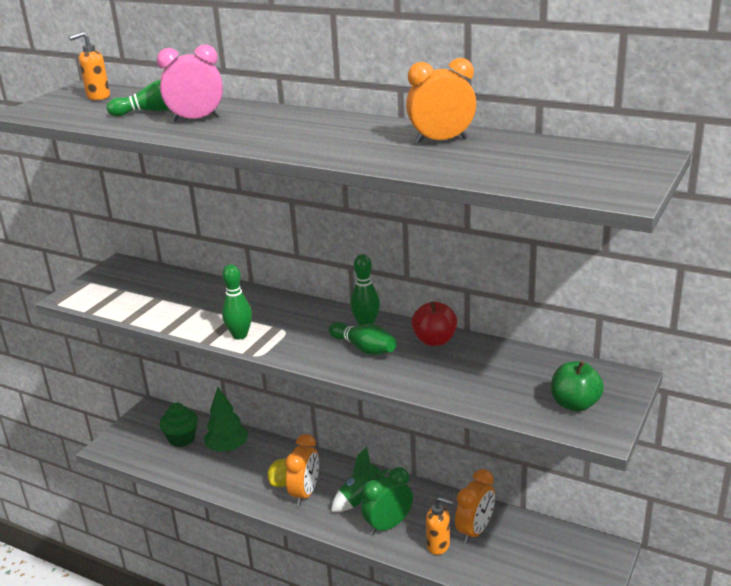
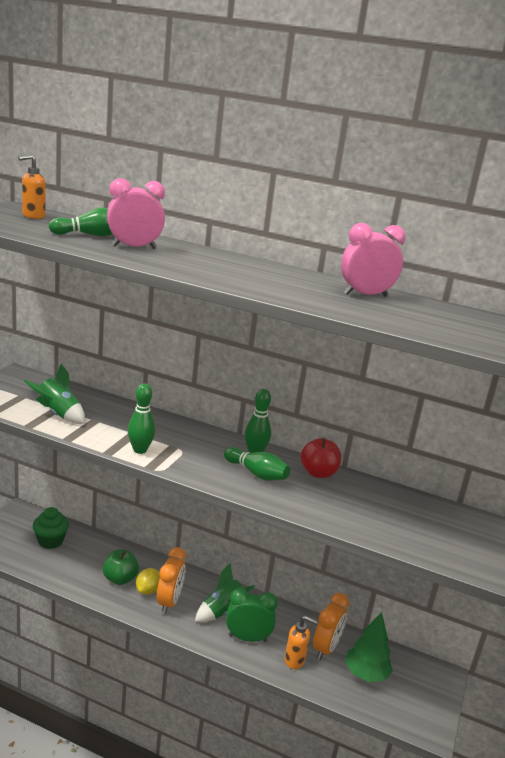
camera: 10 degrees left, 5 degrees down
(157, 305) = (58, 414): none -> green rocket
(228, 448) = (94, 554): green tree -> green tree (365, 674)
(388, 525) = (247, 638): green clock -> green clock turned 45 degrees clockwise
(441, 141) = (365, 295): orange clock -> pink clock
(575, 404) = (452, 542): green apple -> green apple (120, 579)

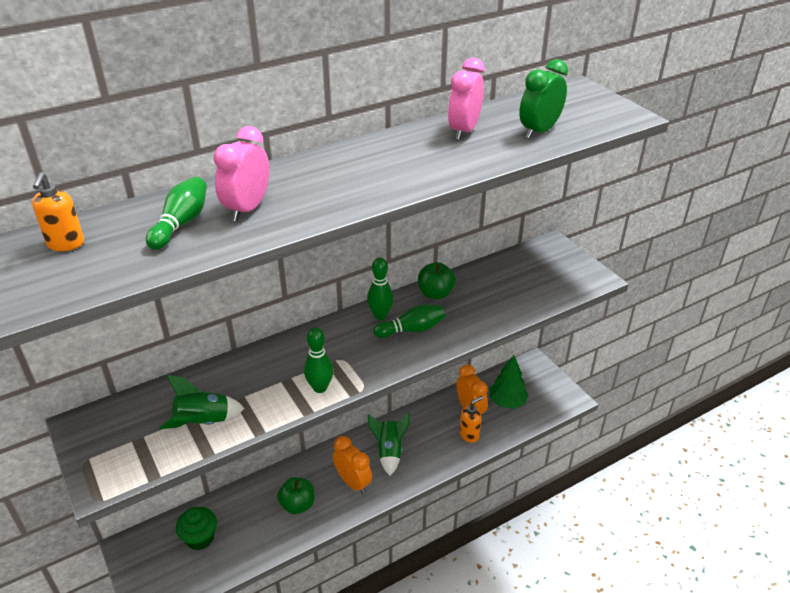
camera: 50 degrees left, 15 degrees up
(147, 590) = (327, 491): yellow lemon -> none
(247, 638) = (428, 451): green clock -> green clock (539, 131)
(318, 473) = (435, 293): red apple -> green apple

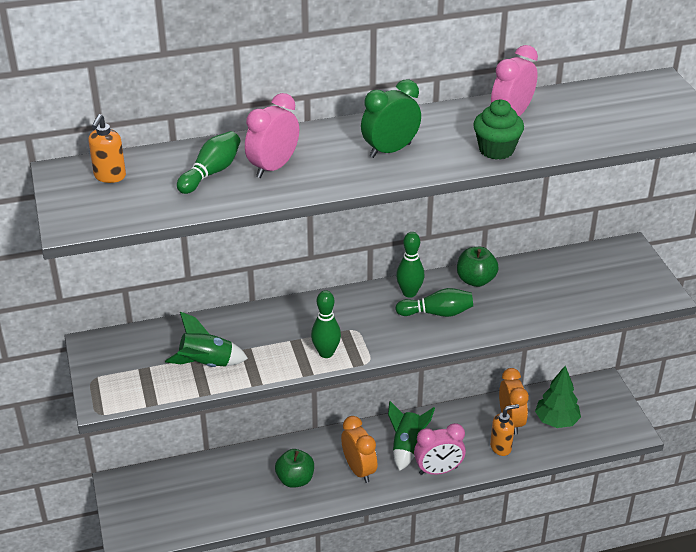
camera: 15 degrees right, 0 degrees up
(200, 538) = (190, 490): green cupcake -> green cupcake (496, 150)
(423, 468) = (438, 470): none -> pink clock
(539, 131) = (589, 127): green clock -> green clock (390, 150)

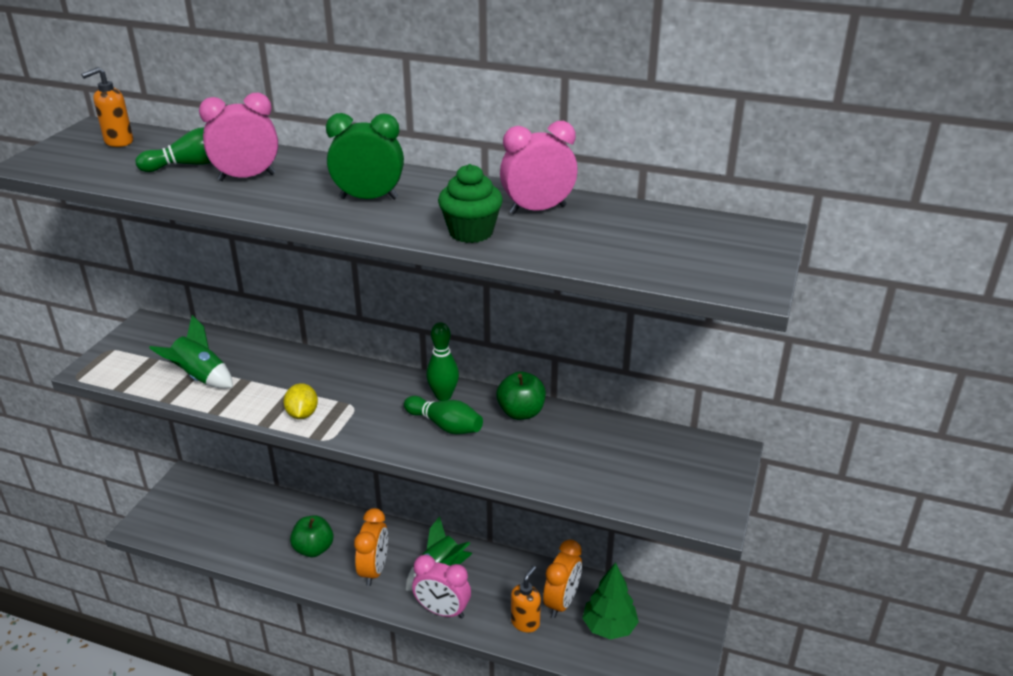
camera: 35 degrees right, 5 degrees down
(326, 353) = (302, 414): green bowling pin -> yellow lemon
(501, 447) = (525, 622): orange soap dispenser -> orange soap dispenser turned 75 degrees counterclockwise

